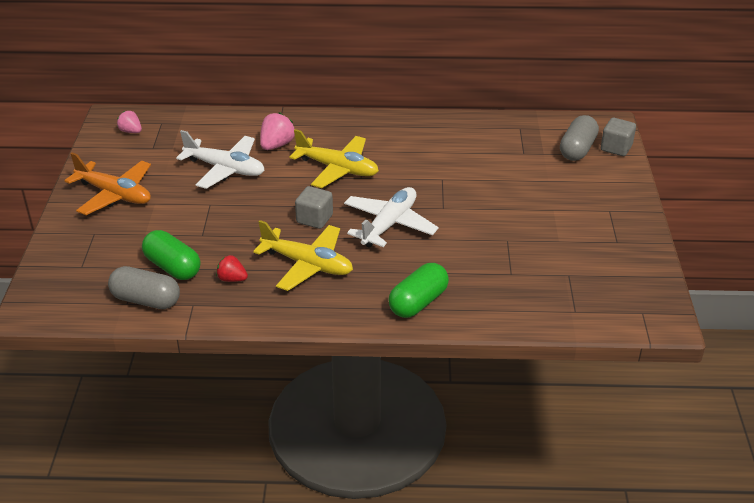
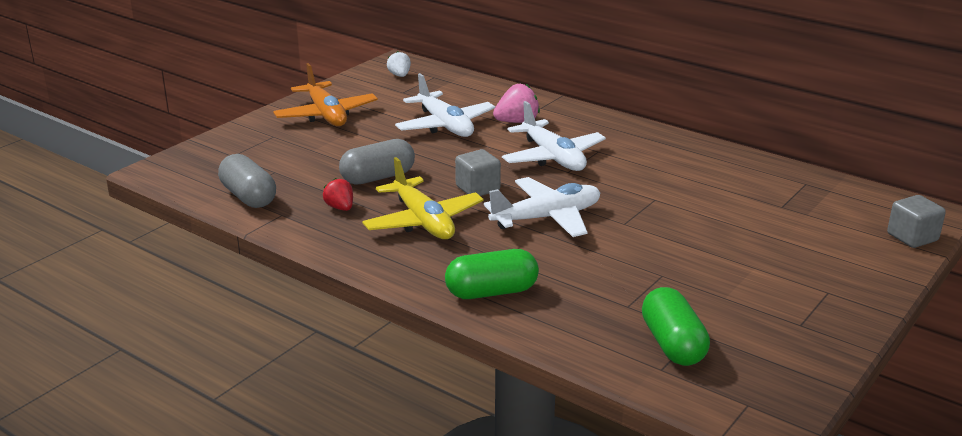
camera: 35 degrees right, 10 degrees down
(131, 131) = (399, 75): pink strawberry -> white strawberry
(173, 267) = (302, 181): green capsule -> green capsule (673, 344)
(337, 169) = (553, 157): yellow plane -> white plane
(577, 149) = (856, 223): grey capsule -> grey capsule (378, 177)

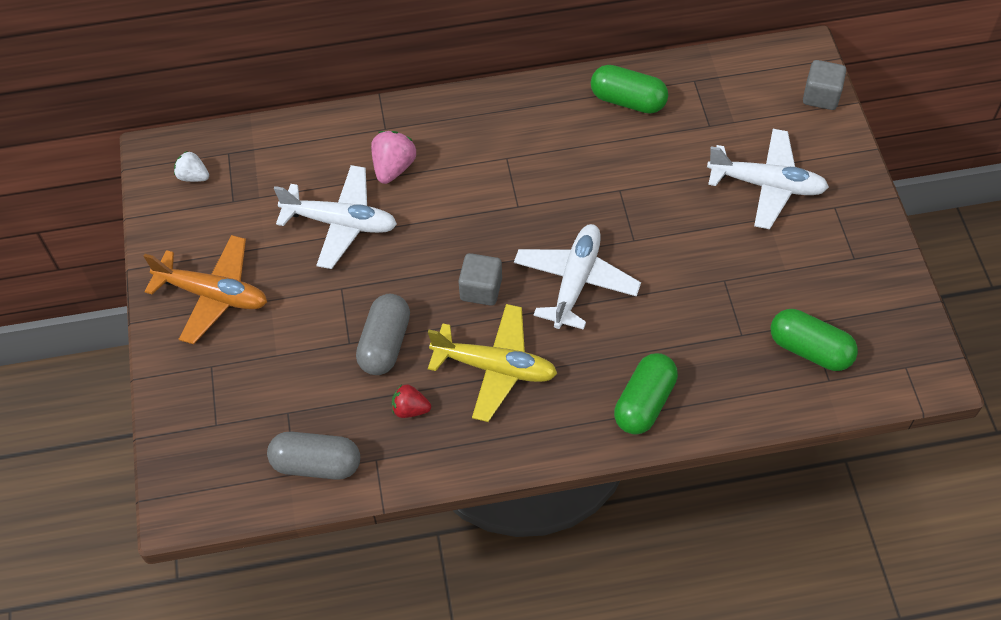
camera: 45 degrees left, 30 degrees up
(553, 157) = (484, 196): white plane -> white plane (766, 185)
(733, 168) = (628, 100): none -> green capsule

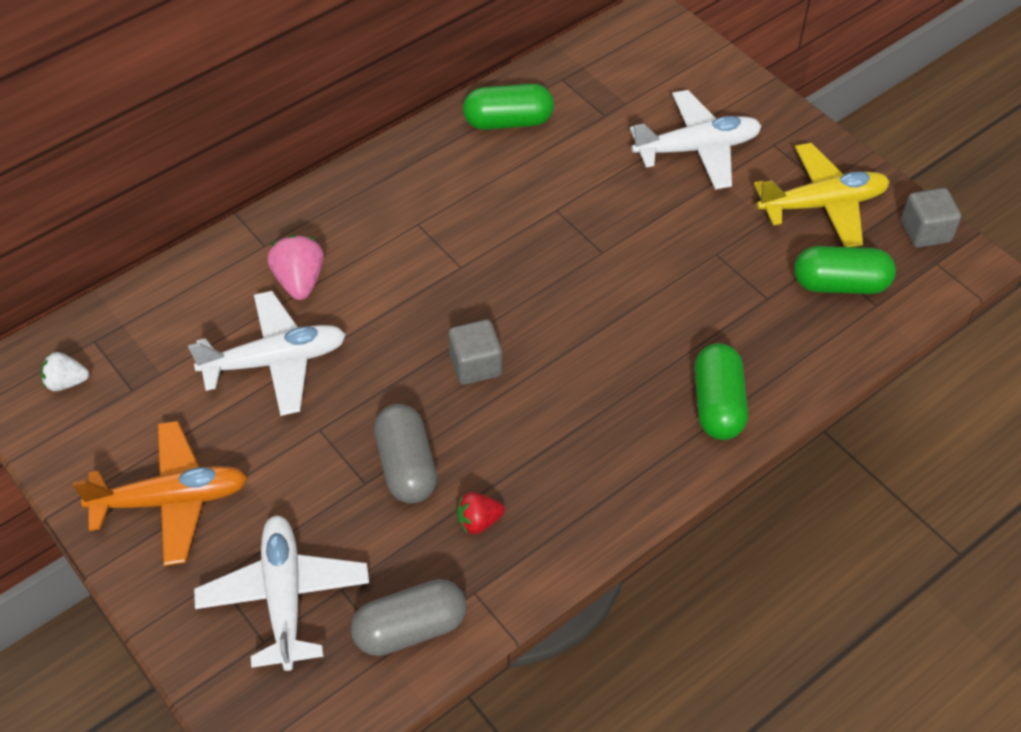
camera: 30 degrees left, 5 degrees down
(495, 367) = (542, 438): yellow plane -> yellow plane (822, 205)
(575, 281) = (570, 316): white plane -> white plane (284, 597)
(821, 96) = (693, 49): grey cube -> grey cube (925, 231)

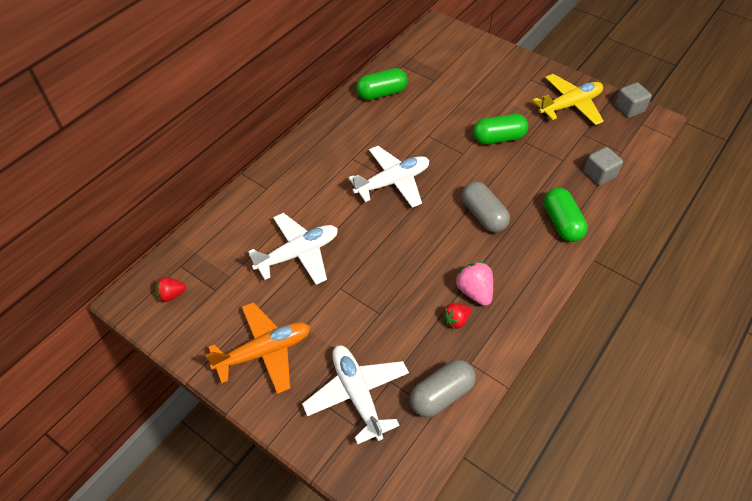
camera: 15 degrees left, 0 degrees up
(66, 382) = (171, 294): white strawberry -> red strawberry
(299, 281) = (295, 204): pink strawberry -> pink strawberry (474, 291)
(406, 466) = (400, 298): grey capsule -> grey capsule (483, 215)
(475, 365) = (417, 230): grey cube -> grey cube (599, 175)
(697, 149) = (491, 89): white plane -> white plane (392, 182)
(840, 284) = (597, 145): green capsule -> green capsule (498, 138)

